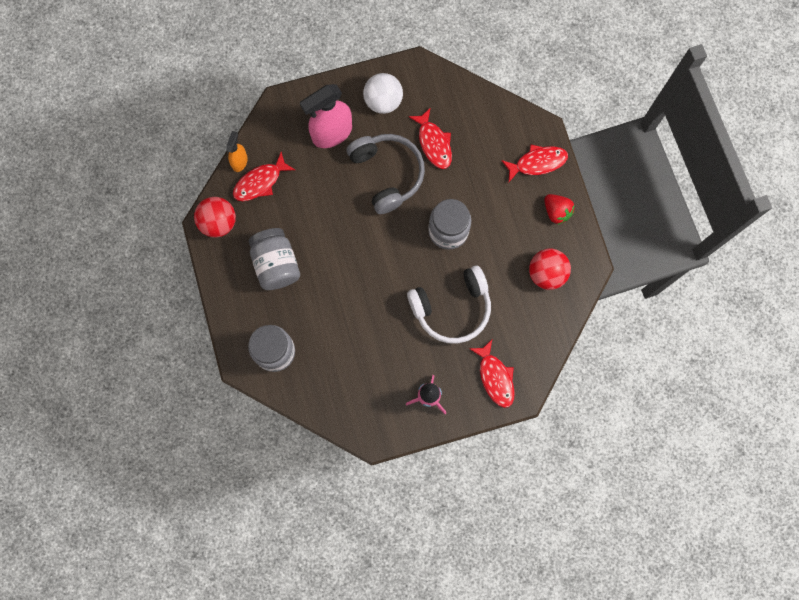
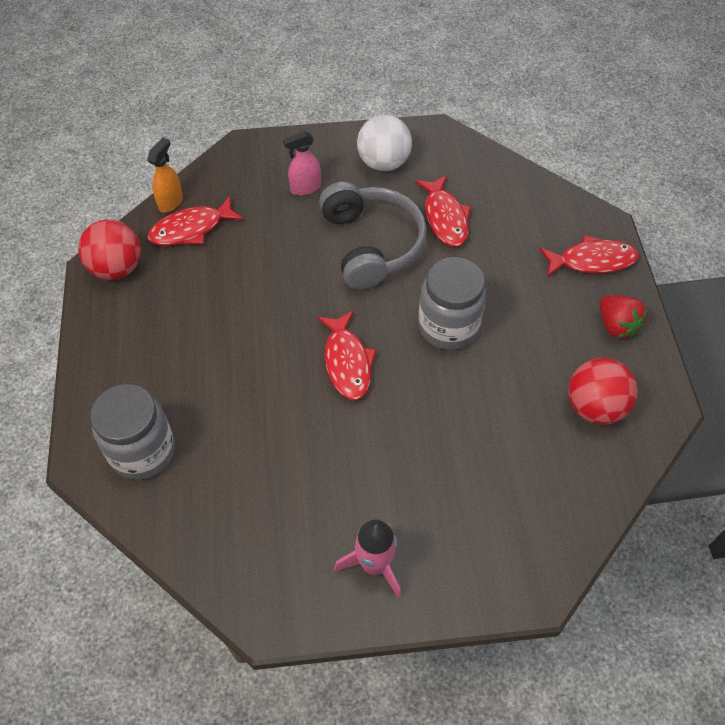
camera: 10 degrees right, 20 degrees down
(276, 264) = (182, 332): grey jar -> none
(331, 133) = (305, 188): pink spray bottle -> pink spray bottle, size x0.52
(452, 308) = (437, 433): white headphones -> none
(495, 377) = (494, 551): red fish -> red fish (347, 362)

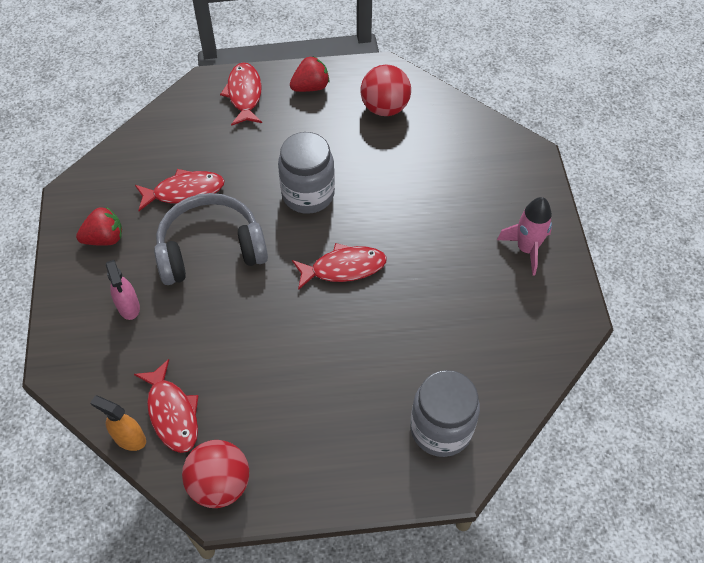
camera: 90 degrees left, 0 degrees up
(383, 163) = (105, 238): white ball -> red strawberry

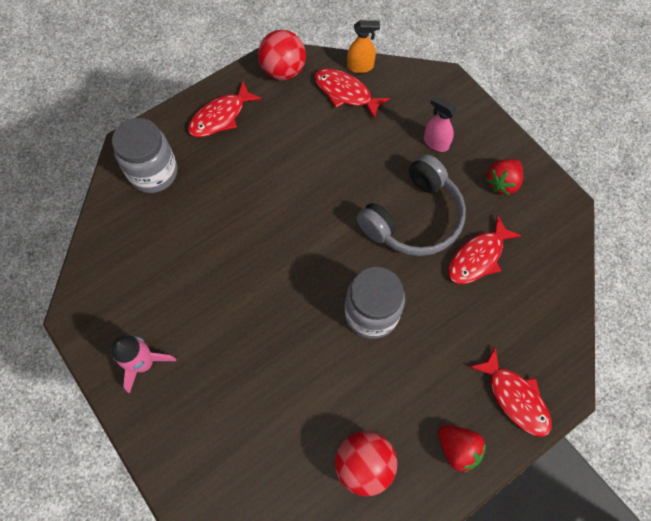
camera: 150 degrees right, 10 degrees up
(310, 87) = (458, 448): red strawberry -> red strawberry turned 75 degrees counterclockwise
(343, 268) = (295, 258): red fish -> red fish (220, 117)

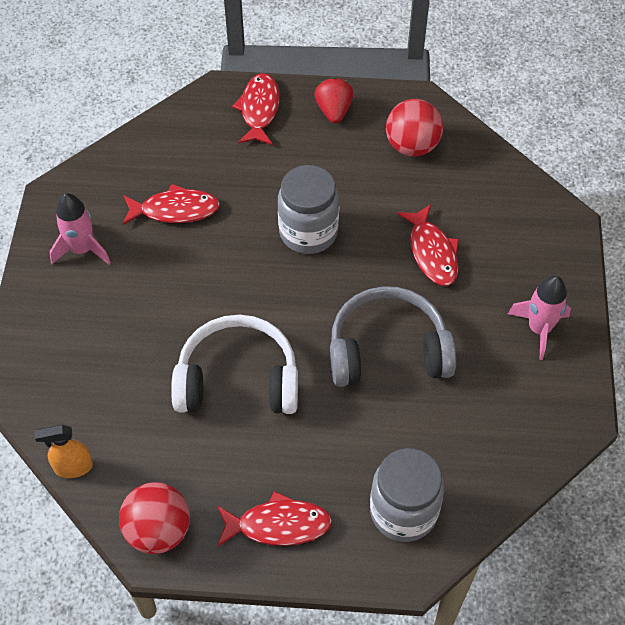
camera: 140 degrees left, 10 degrees down
(318, 175) = (238, 379): none -> white headphones
(345, 93) = (122, 448): red fish -> red fish (432, 252)
(360, 66) = (73, 467): orange spray bottle -> orange spray bottle turned 45 degrees counterclockwise
(413, 218) = (192, 277): grey headphones -> grey headphones (388, 350)
(435, 143) = (95, 327): pink spray bottle -> none
(502, 183) = (82, 249): red strawberry -> pink rocket

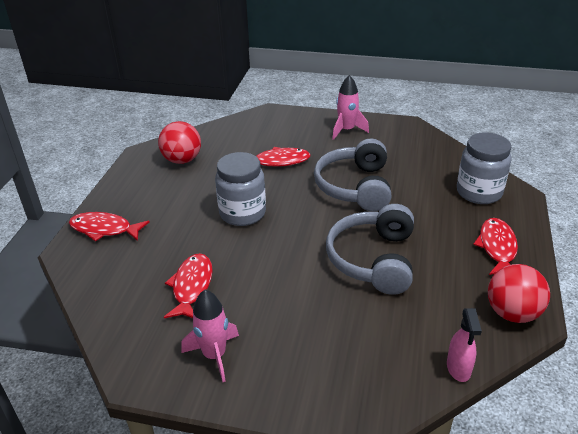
camera: 80 degrees left, 20 degrees down
(73, 467) = (458, 368): orange spray bottle -> pink spray bottle
(238, 379) = (373, 259): white headphones -> grey headphones
(334, 111) = (129, 191): red strawberry -> none

